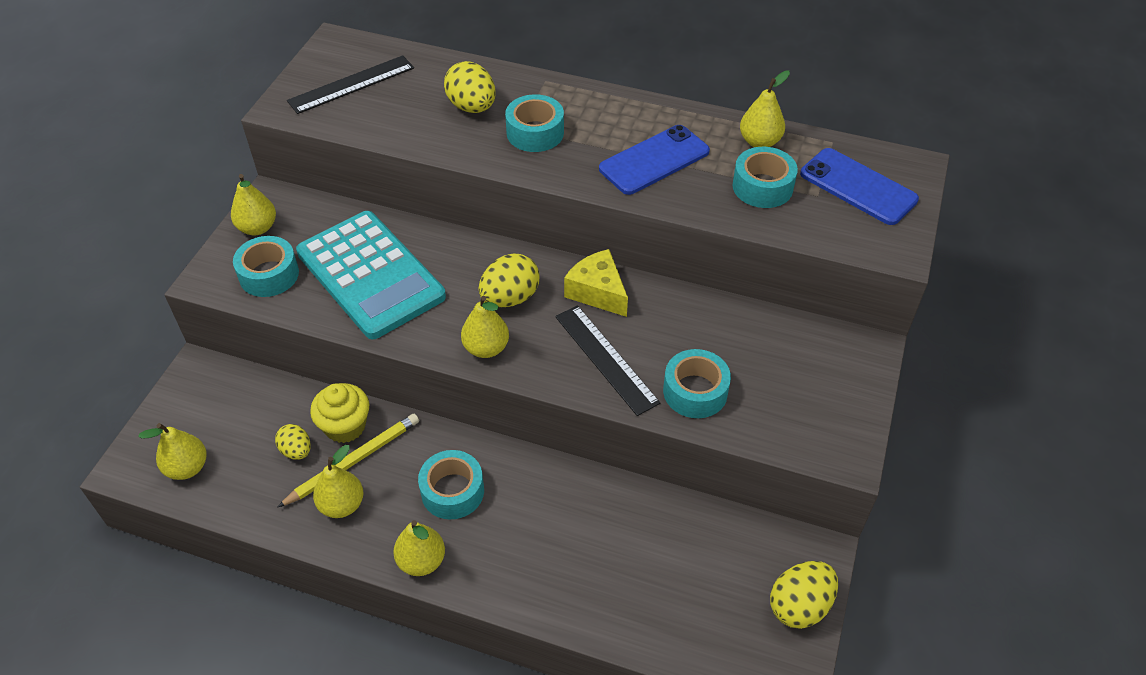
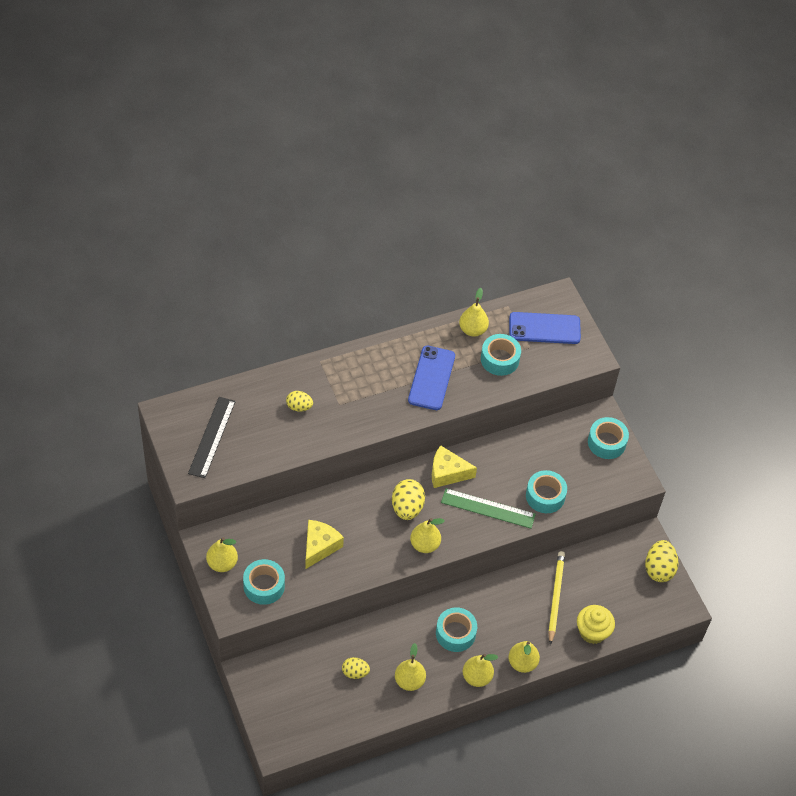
camera: 45 degrees left, 5 degrees up
(187, 468) = (308, 724): yellow pear -> yellow pear (522, 663)
(345, 426) = (365, 641): yellow cupcake -> yellow cupcake (592, 632)
(353, 461) = (390, 656): yellow pencil -> yellow pencil (555, 597)
(370, 275) = (319, 546): turquoise calculator -> yellow cheese
(472, 107) = (299, 407): yellow egg -> yellow egg, size x0.62
(535, 133) = (352, 401): turquoise tape -> turquoise tape (606, 442)
(606, 359) = (488, 508): black ruler -> green ruler

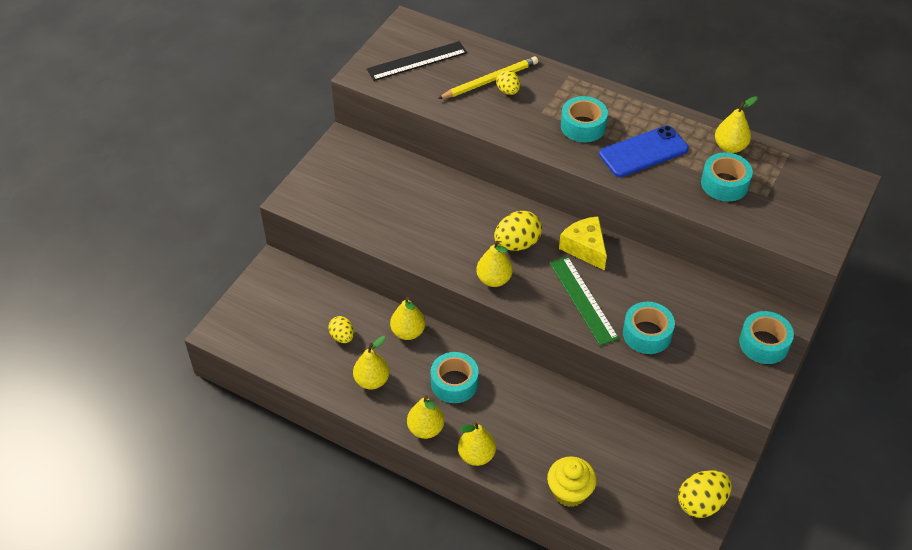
camera: 55 degrees right, 5 degrees down
(222, 563) = (332, 164): yellow pear -> yellow pear (408, 332)
(264, 586) = (337, 202): turquoise tape -> turquoise tape (583, 126)
(319, 546) = (413, 212): yellow cheese -> none
(544, 328) = (800, 193): blue phone -> none
(555, 597) = (574, 435): yellow pencil -> yellow pencil (490, 80)

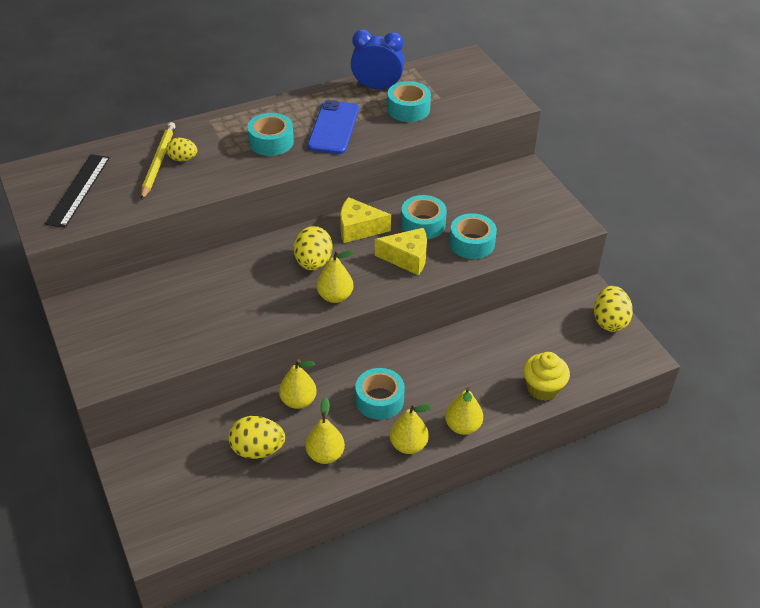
camera: 55 degrees left, 5 degrees down
(342, 337) = (257, 450): yellow egg -> yellow egg, size x1.61
(583, 300) = (407, 258): green ruler -> yellow cheese
(730, 147) = (377, 87): yellow pear -> blue clock
(764, 343) = (534, 192): turquoise tape -> turquoise tape (423, 224)

